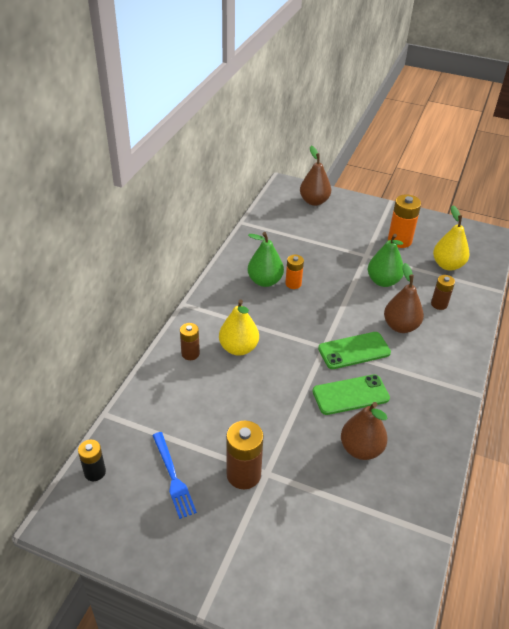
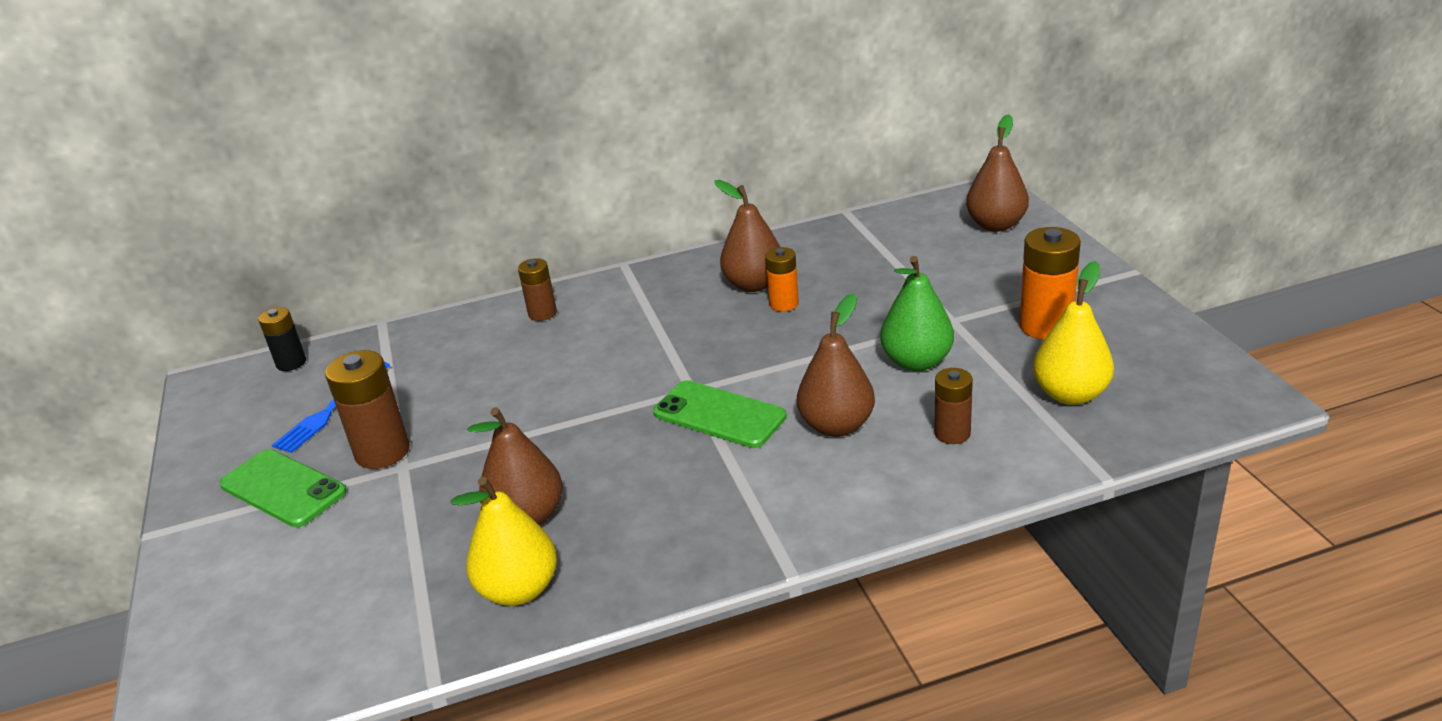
camera: 55 degrees right, 10 degrees down
(238, 348) = (597, 335): yellow pear -> yellow pear (519, 590)
(265, 281) = (754, 284): green pear -> brown pear
(350, 395) = (623, 457): green phone -> green phone (283, 489)

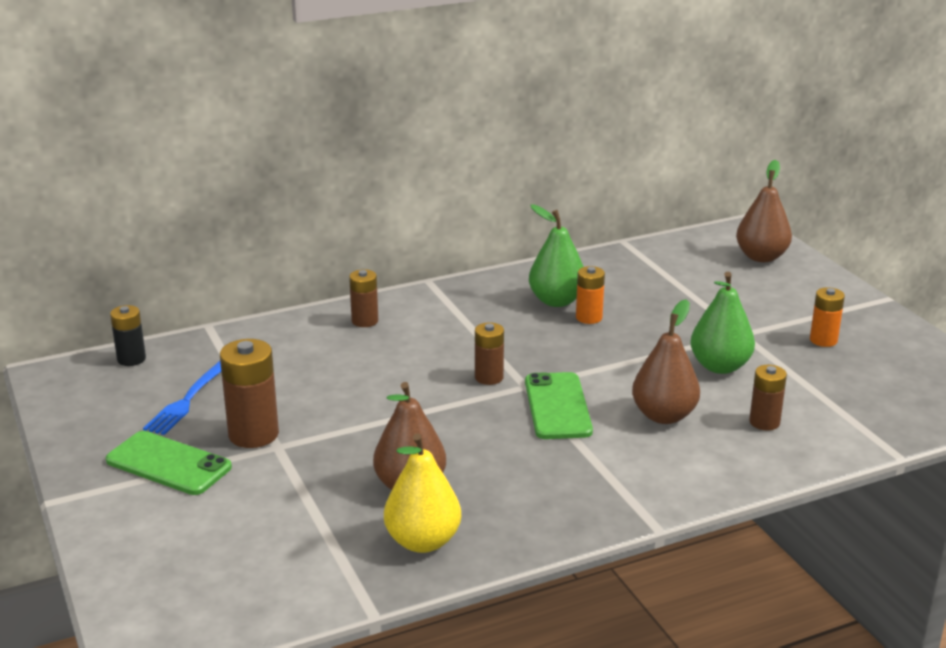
camera: 10 degrees left, 5 degrees down
(654, 379) = (489, 377): none -> brown battery
(719, 415) = (557, 406): green phone -> green phone turned 60 degrees clockwise
(754, 284) = (556, 301): brown pear -> green pear
(1045, 326) = (823, 340): orange battery -> orange battery, size x0.62
(1070, 394) = (856, 393): yellow pear -> none

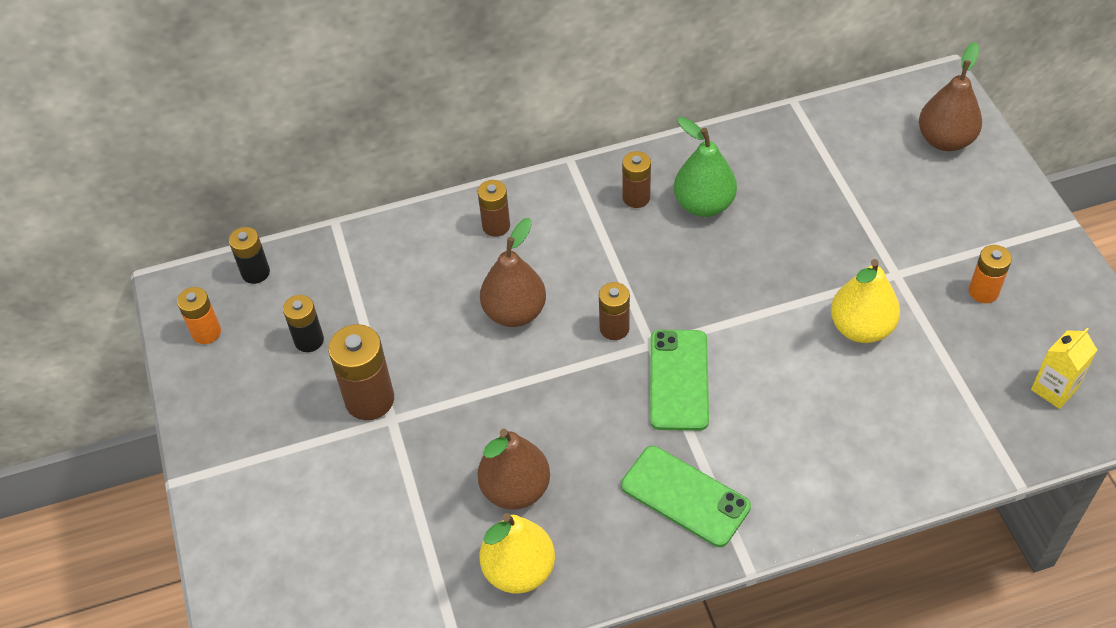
camera: 10 degrees right, 25 degrees up
(168, 464) = (285, 437): green phone -> green phone (685, 496)
(188, 399) = (309, 340): blue fork -> black battery
(589, 317) = (734, 236): orange battery -> orange battery (206, 332)
(664, 416) = (787, 403): brown pear -> brown pear (514, 312)
(720, 366) = (861, 328): green pear -> yellow pear
(764, 422) = (890, 422): brown battery -> brown battery (636, 197)
(907, 394) = (1054, 389): none -> yellow carton

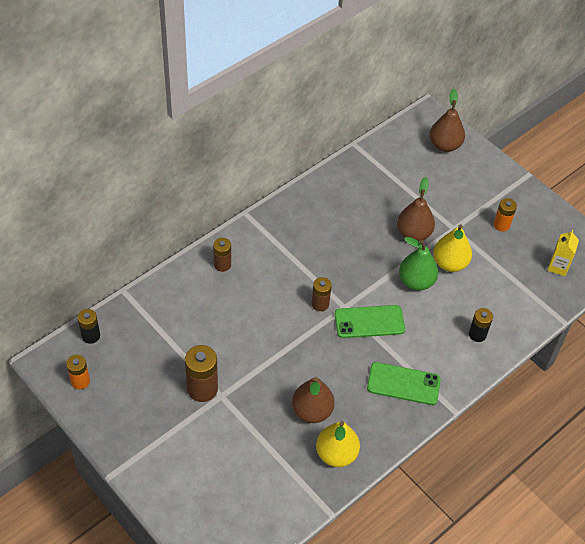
camera: 30 degrees left, 0 degrees up
(309, 340) = (147, 366): black battery -> black battery (477, 334)
(514, 312) = (259, 312): brown pear -> brown pear (413, 233)
(636, 197) = (294, 225): brown battery -> none
(679, 380) = (369, 322): green phone -> green phone turned 75 degrees counterclockwise
(703, 204) = (334, 218): green pear -> green pear (416, 281)

